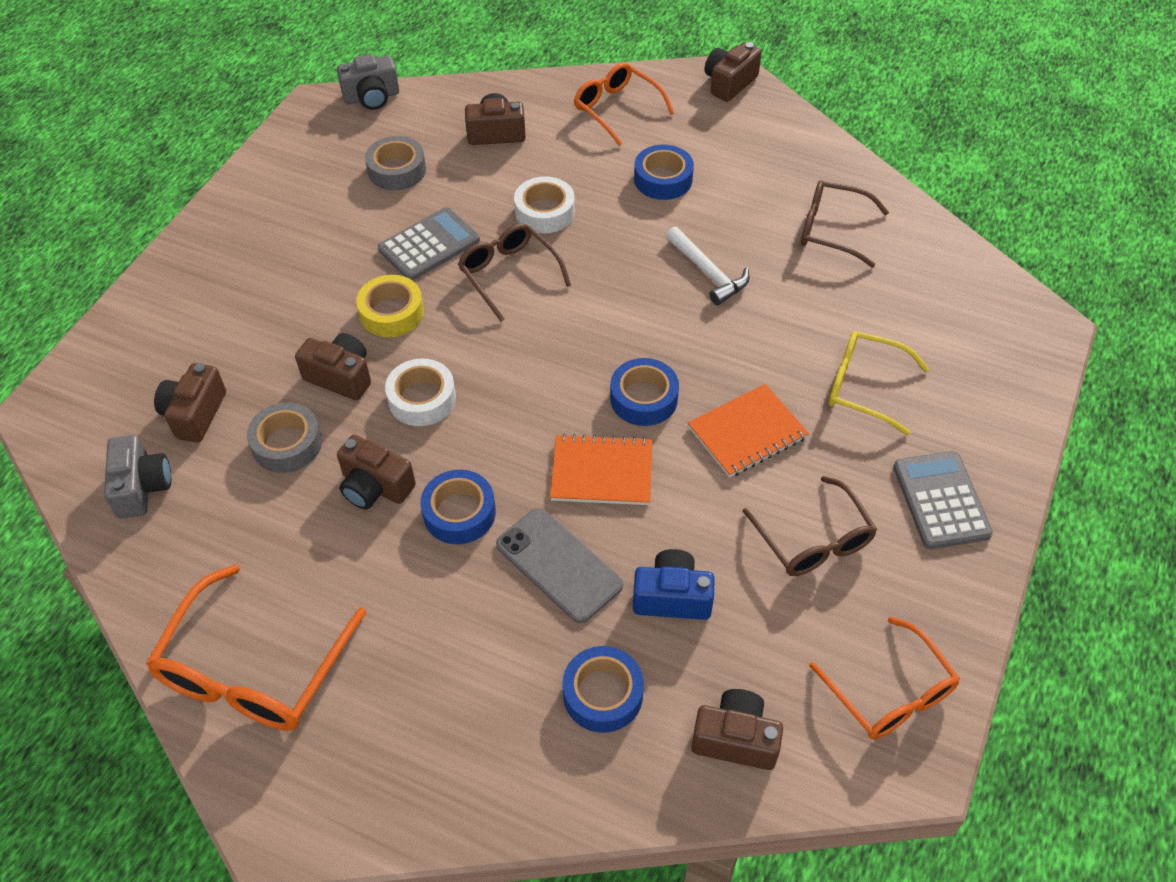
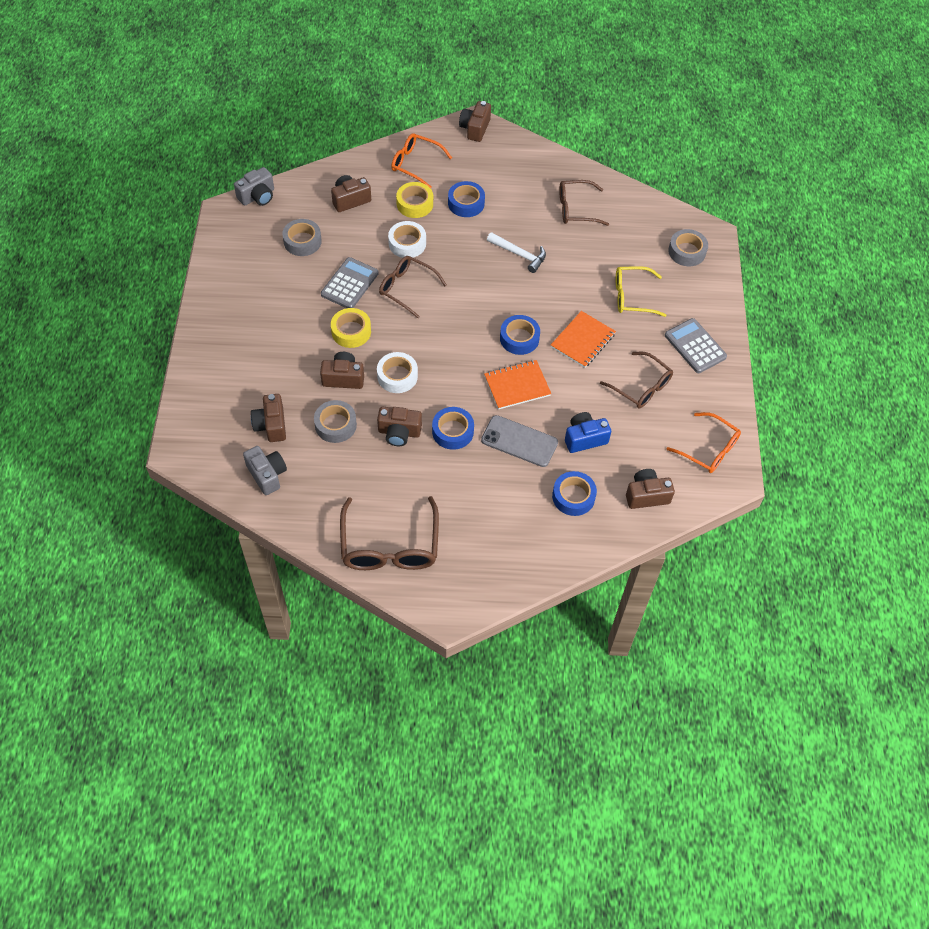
camera: 25 degrees left, 5 degrees up
(254, 669) = (390, 545): orange glasses -> brown glasses
(586, 161) = (415, 204): none -> yellow tape
(991, 342) = (687, 252): none -> grey tape

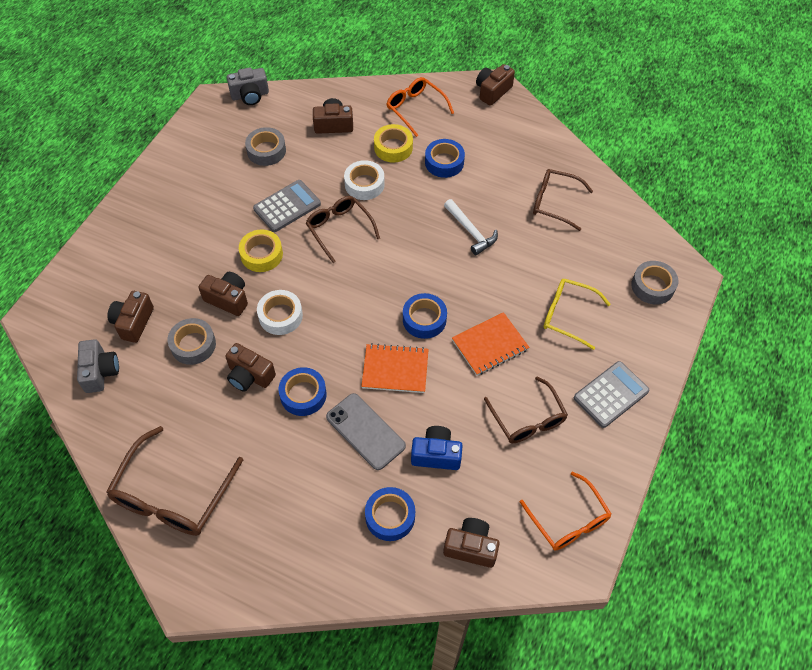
camera: 25 degrees right, 0 degrees up
(695, 346) = (610, 394): grey calculator -> grey calculator turned 60 degrees clockwise

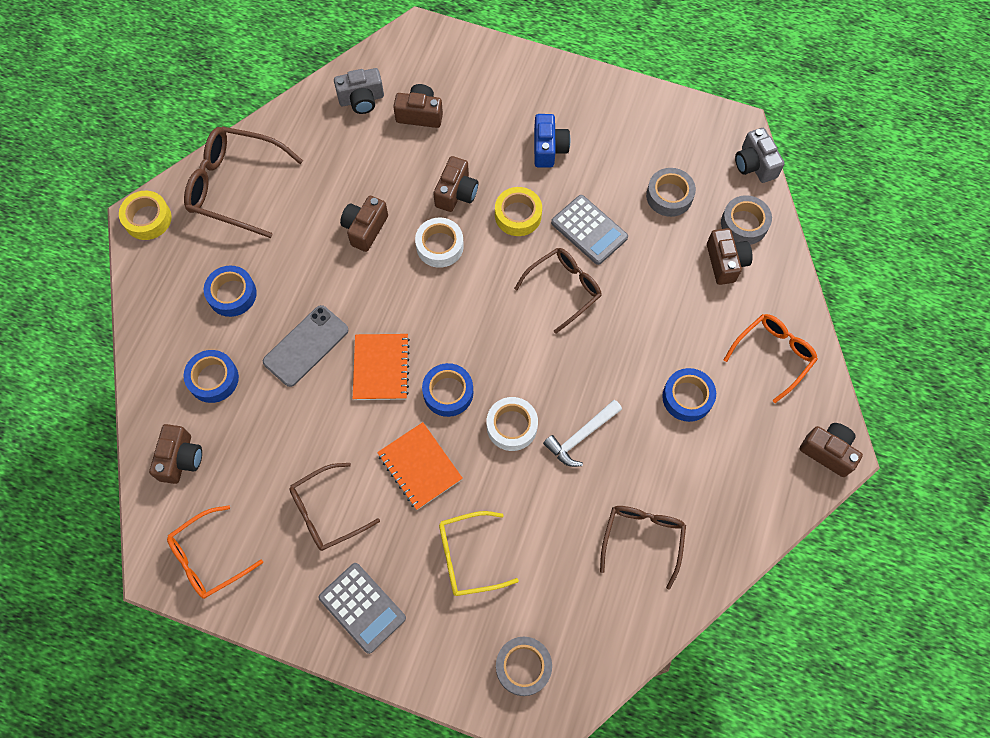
camera: 85 degrees right, 10 degrees up
(193, 345) = (398, 172): grey tape -> grey tape (744, 224)
(303, 395) = (345, 281): blue tape -> blue tape (232, 294)
(364, 184) = (635, 308): white tape -> white tape (512, 426)
(393, 147) = (701, 335): yellow tape -> yellow tape (148, 219)
(436, 454) = (281, 418): blue camera -> blue camera (548, 148)
(568, 315) = (468, 557): yellow glasses -> yellow glasses turned 120 degrees counterclockwise

